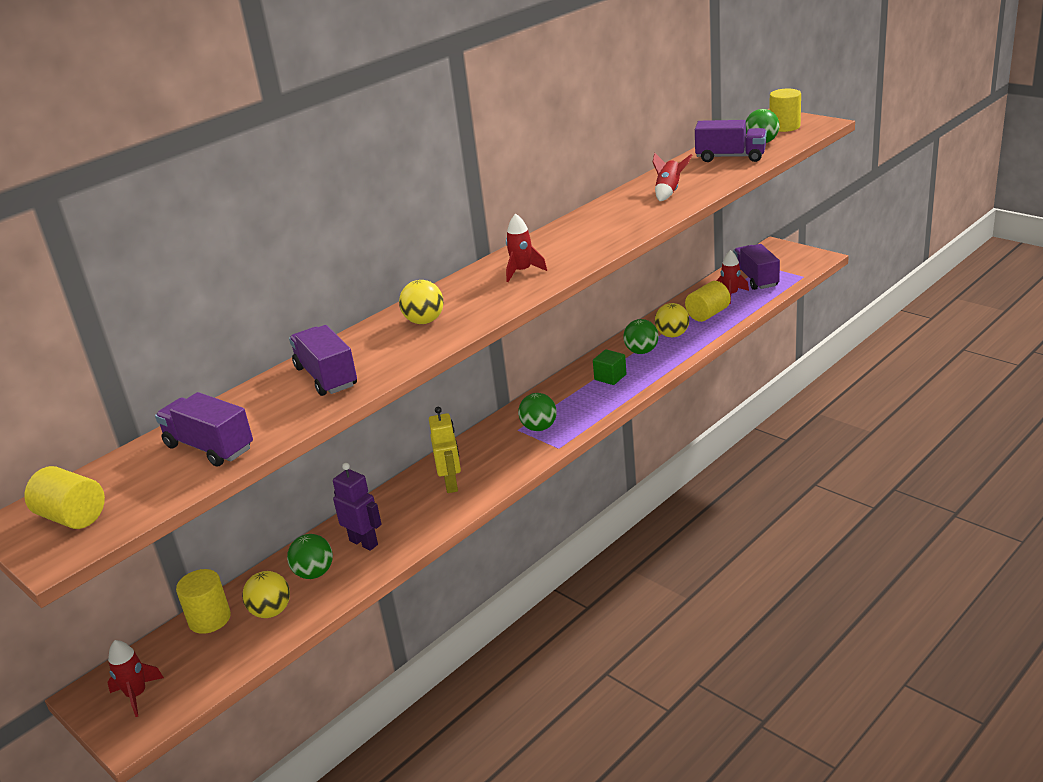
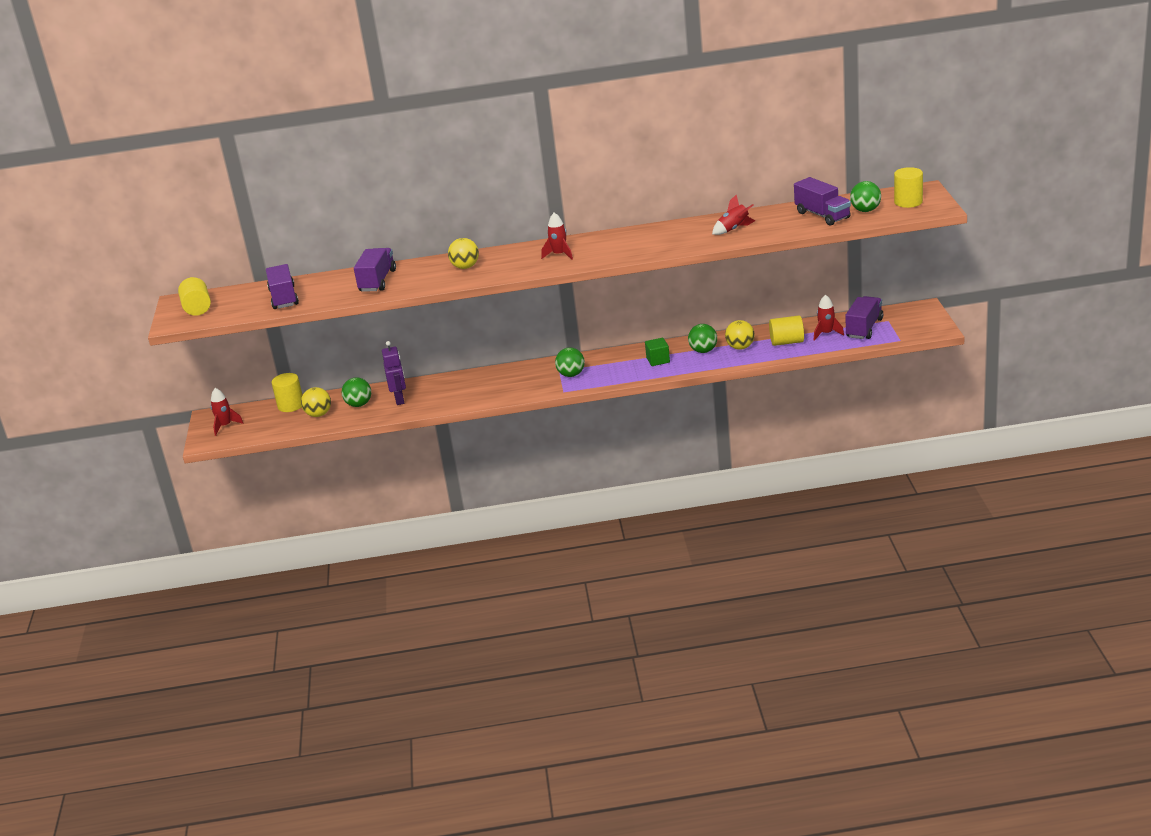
camera: 40 degrees right, 0 degrees up
(451, 484) = (481, 387): yellow robot -> none

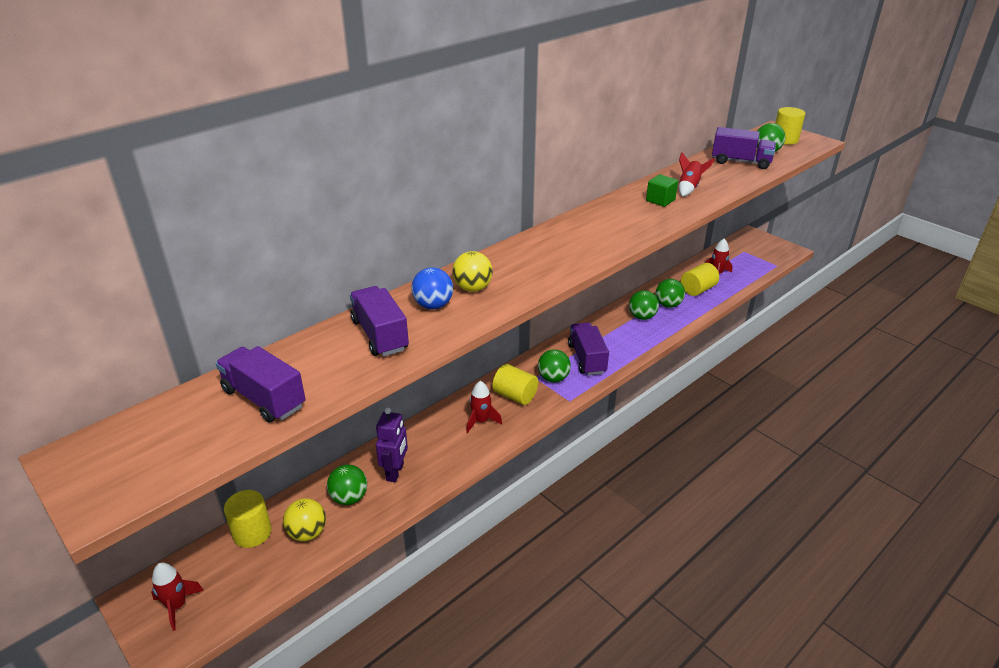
camera: 40 degrees left, 5 degrees up
(197, 308) = (123, 461): yellow cylinder -> yellow cylinder (515, 395)
(399, 399) = (395, 472): purple robot -> purple robot turned 60 degrees clockwise
(428, 272) = (433, 305): none -> blue ball
(559, 255) = (561, 249): red rocket -> red rocket (481, 421)
(658, 360) = (615, 338): green cube -> green cube (660, 200)
(740, 347) = (668, 305): yellow ball -> green ball
(864, 328) = (737, 262): purple truck -> purple truck (586, 359)

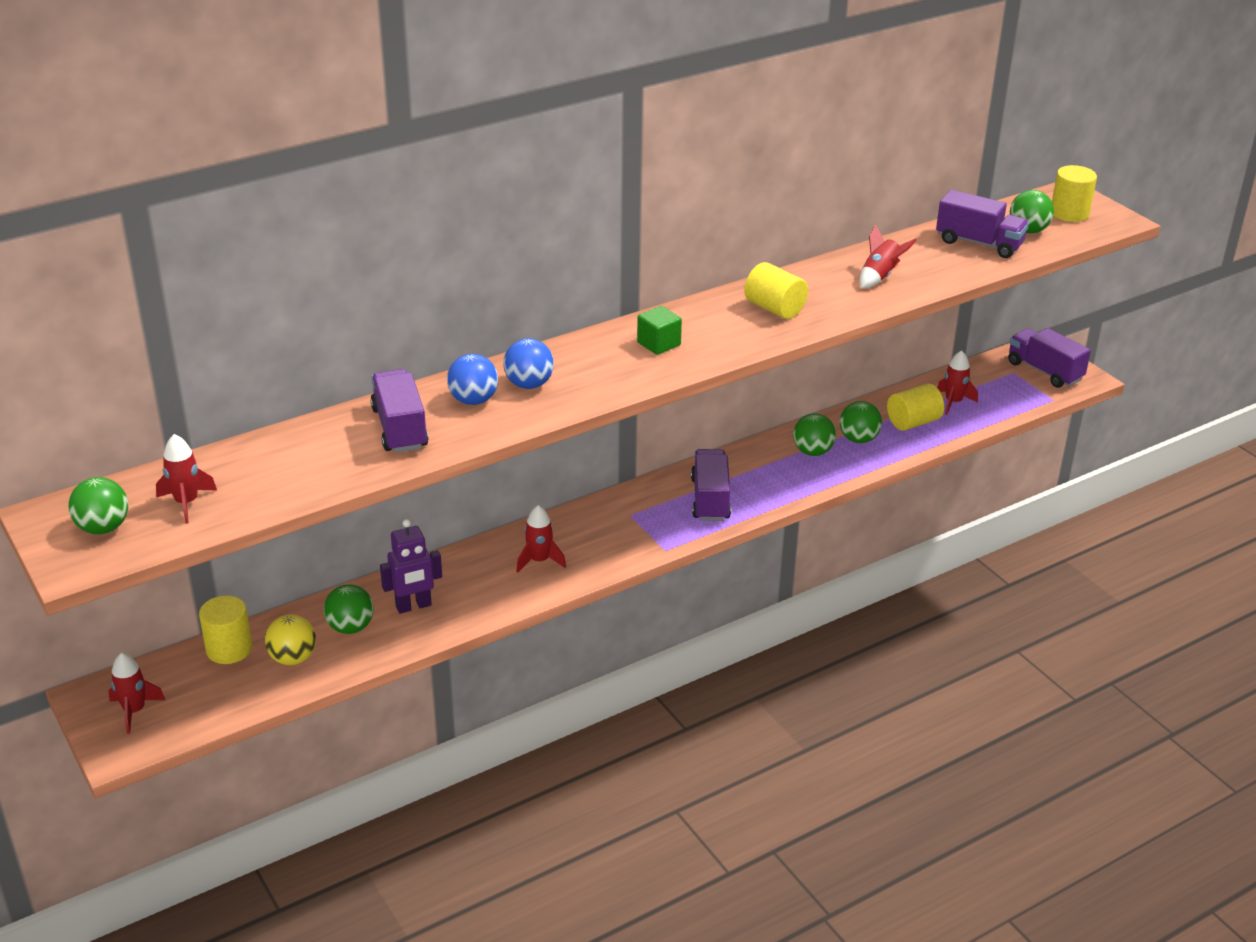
camera: 10 degrees right, 0 degrees up
(204, 426) = (186, 503): none -> red rocket
(264, 398) = (254, 482): purple truck -> purple truck (1044, 371)
(395, 472) = (413, 606): purple robot -> purple robot turned 45 degrees clockwise
(472, 288) = (529, 384): yellow ball -> blue ball
(515, 395) = (595, 535): yellow cylinder -> yellow cylinder (774, 308)
(553, 378) = (654, 519): green ball -> green ball (103, 528)
(660, 200) = (829, 291): green cube -> green cube (658, 344)

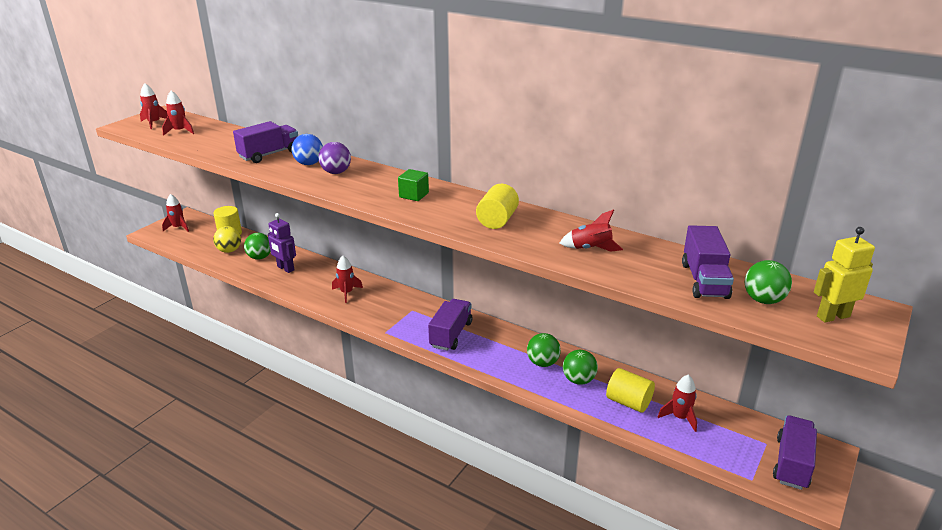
camera: 65 degrees right, 5 degrees down
(103, 528) = (154, 123): green ball -> red rocket
(529, 384) = (336, 172): blue ball -> purple ball
(710, 499) = (451, 334): purple truck -> purple truck turned 45 degrees counterclockwise
(1069, 213) = (833, 316): yellow cylinder -> yellow robot

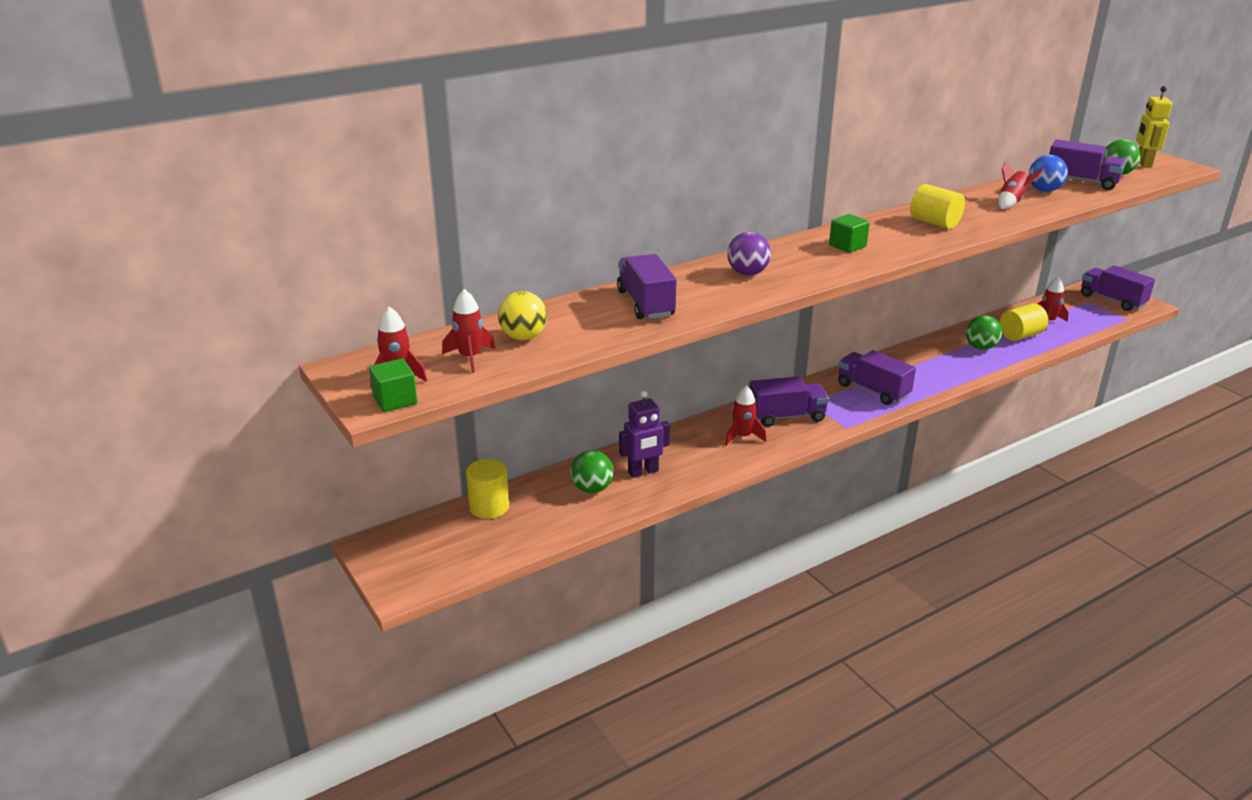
camera: 65 degrees left, 0 degrees up
(129, 128) = (395, 400): none -> green cube
(178, 227) = (412, 557): red rocket -> none
(229, 250) = (546, 513): yellow ball -> yellow ball (523, 337)
(309, 163) = (703, 284): blue ball -> blue ball (1044, 190)
(385, 304) = (786, 416): none -> purple truck
(542, 363) = (946, 356): green ball -> none

